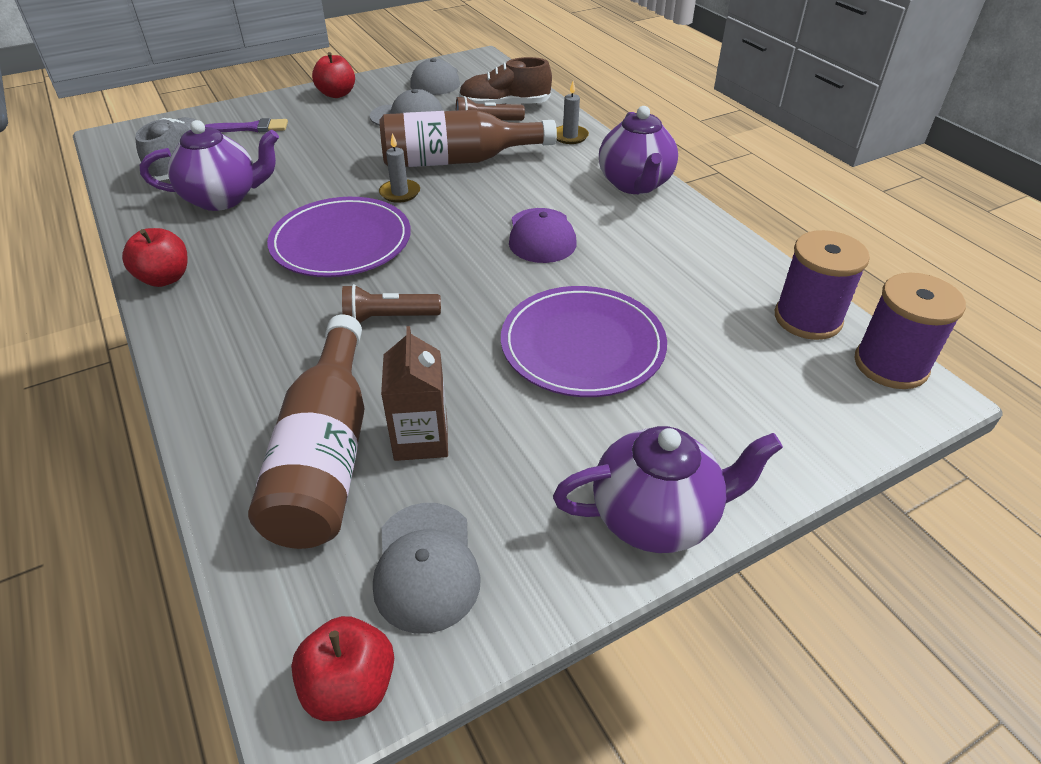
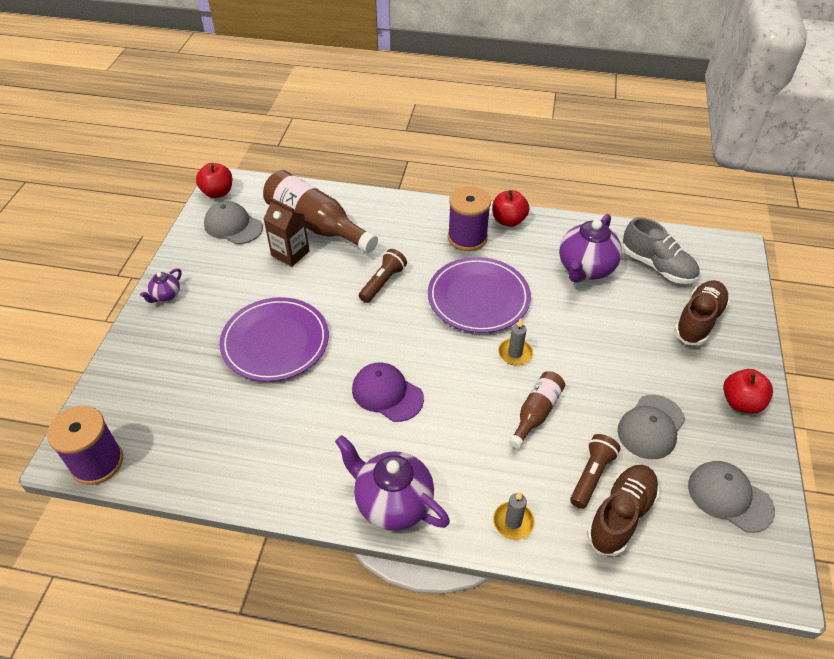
camera: 130 degrees right, 5 degrees up
(251, 128) = (698, 321): purple brush -> brown shoe
(458, 160) = (536, 413): brown bottle -> brown bottle, size x0.55
(656, 517) = (166, 295): purple teapot -> purple teapot, size x0.49
(807, 318) = (167, 461): purple spool -> purple spool (467, 238)

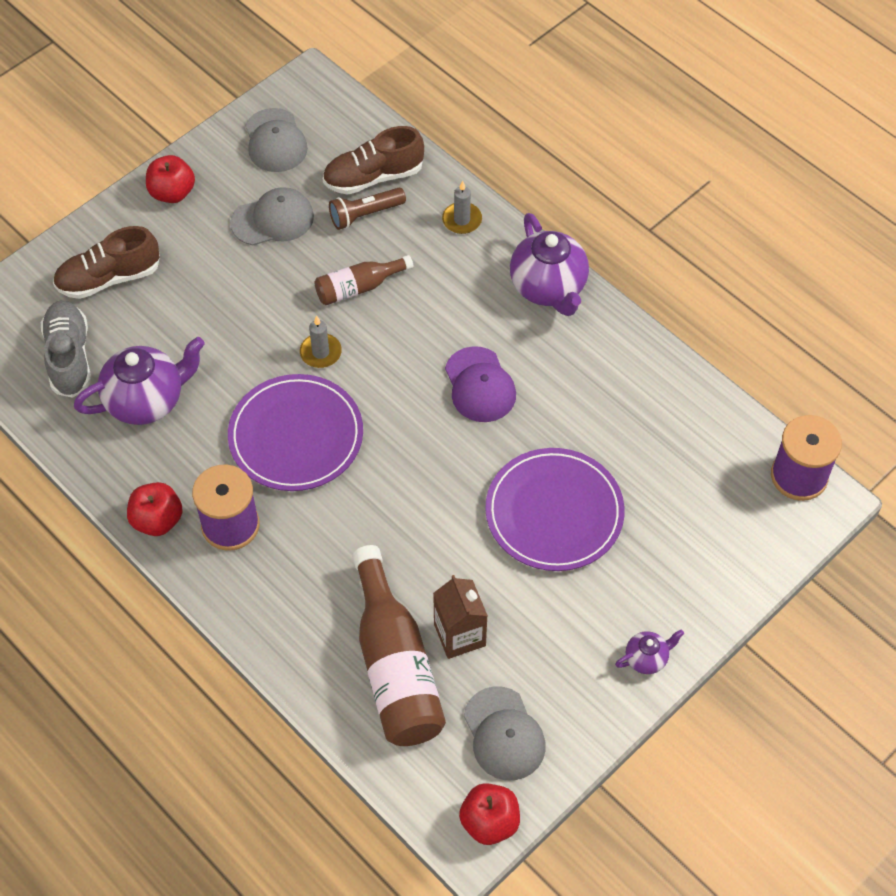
camera: 145 degrees left, 10 degrees up
(383, 282) = (382, 520): brown flashlight -> none

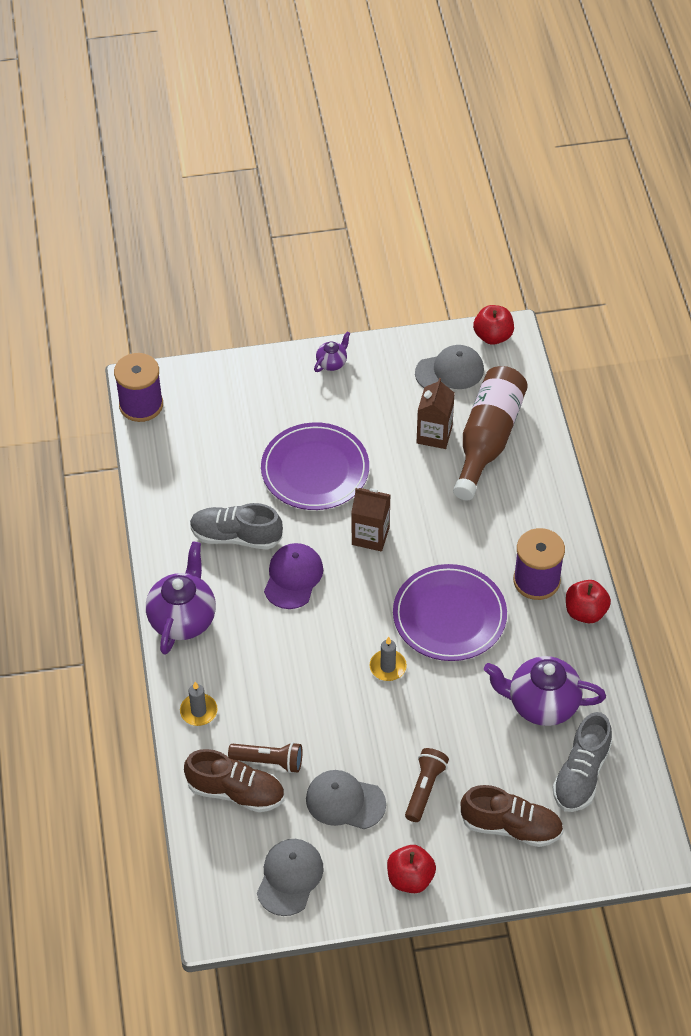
camera: 145 degrees left, 5 degrees down
(209, 267) = (424, 789): none -> brown flashlight
(359, 287) = (321, 702): brown bottle -> none
(438, 473) = (370, 536): none -> brown carton
(504, 734) = (450, 371): grey cap -> grey cap turned 60 degrees clockwise
(571, 393) = (236, 536): none -> grey shoe
(647, 658) = (332, 363): purple teapot -> purple teapot turned 120 degrees clockwise

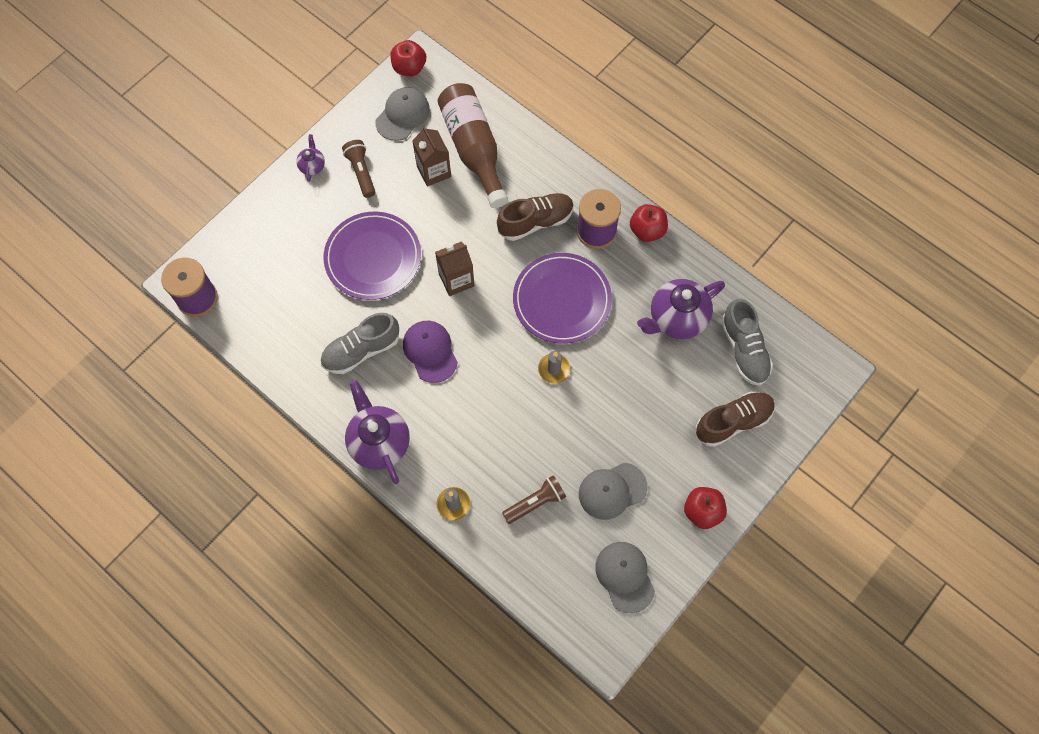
camera: 40 degrees left, 15 degrees up
(236, 792) = (533, 543): brown shoe -> brown shoe (535, 222)
(424, 789) = (655, 439): brown flashlight -> brown flashlight (361, 172)

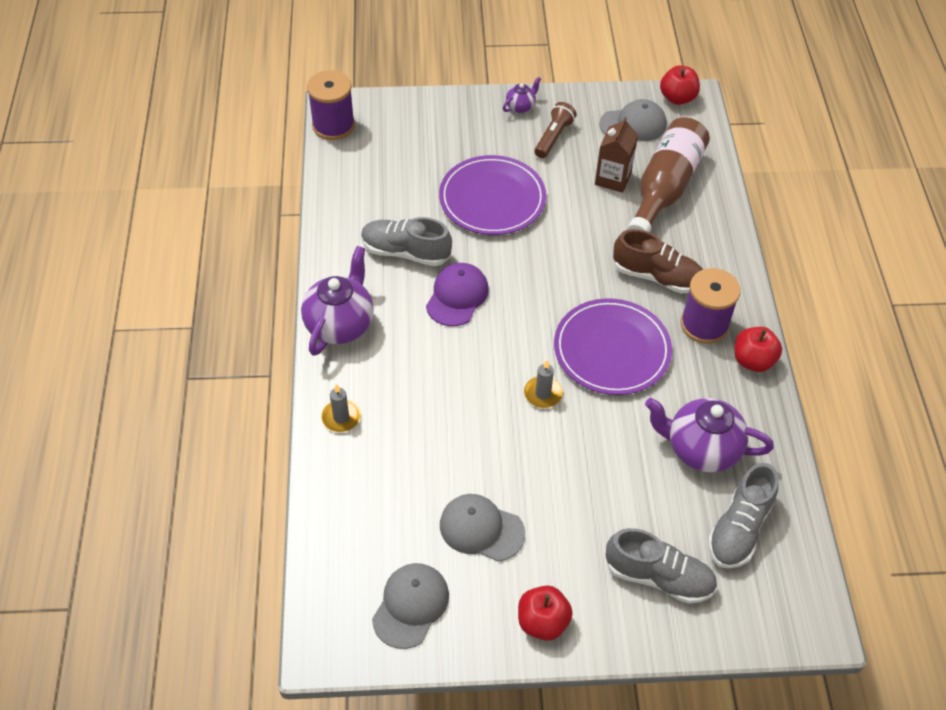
camera: 45 degrees right, 15 degrees down
(456, 280) = (539, 265): brown carton -> none
(535, 502) = (406, 477): brown flashlight -> none
(733, 422) = (659, 577): brown shoe -> grey shoe

